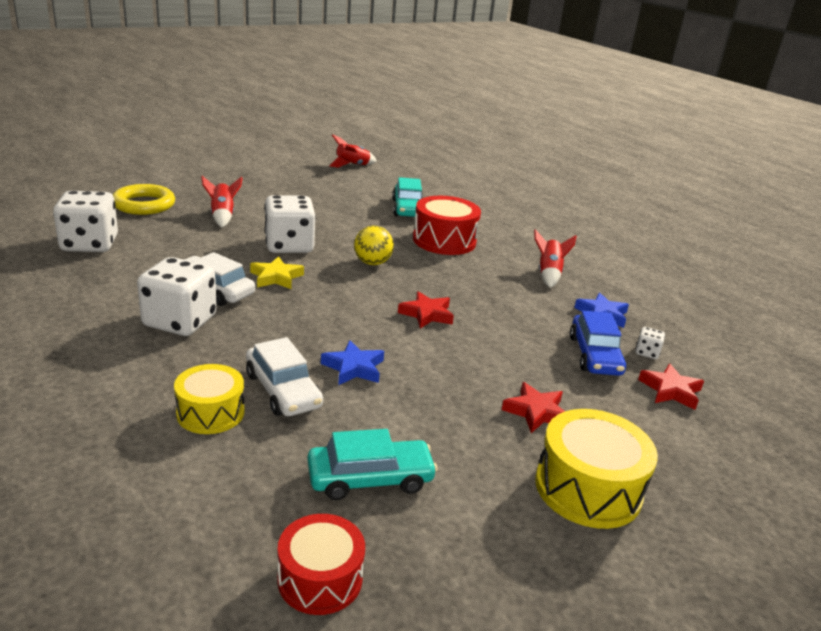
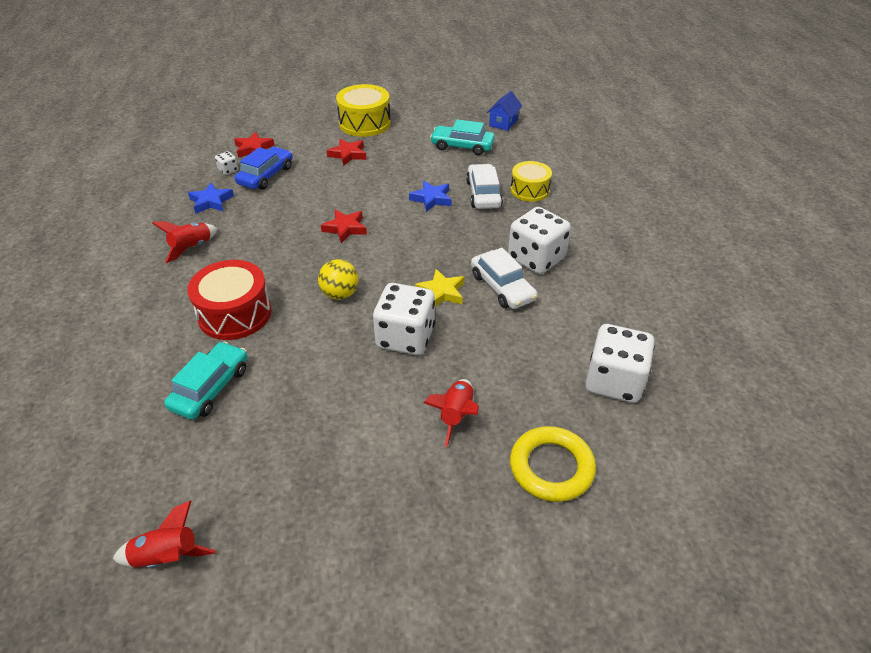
camera: 150 degrees left, 15 degrees up
(320, 578) = (503, 122): red drum -> blue house

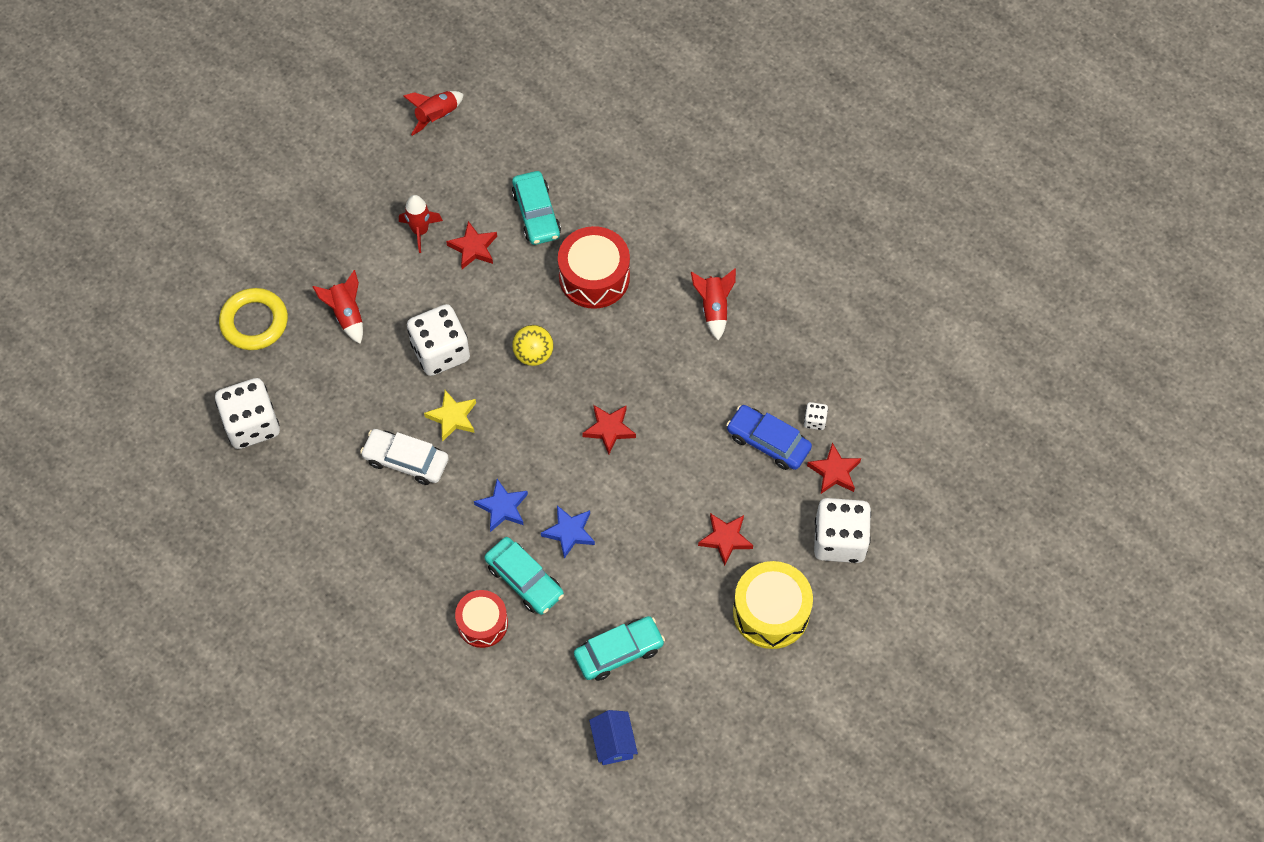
camera: 140 degrees right, 20 degrees up
(211, 201) = (772, 369): blue star -> blue star (502, 507)
(266, 175) = (768, 442): blue car -> blue car turned 135 degrees clockwise
(292, 396) = (473, 248): none -> red star
(318, 443) = (420, 231): none -> red rocket
(483, 194) = (524, 580): white car -> turquoise car
(529, 190) = (482, 623): yellow drum -> red drum
(536, 258) = (402, 519): white dice -> white dice (839, 540)

